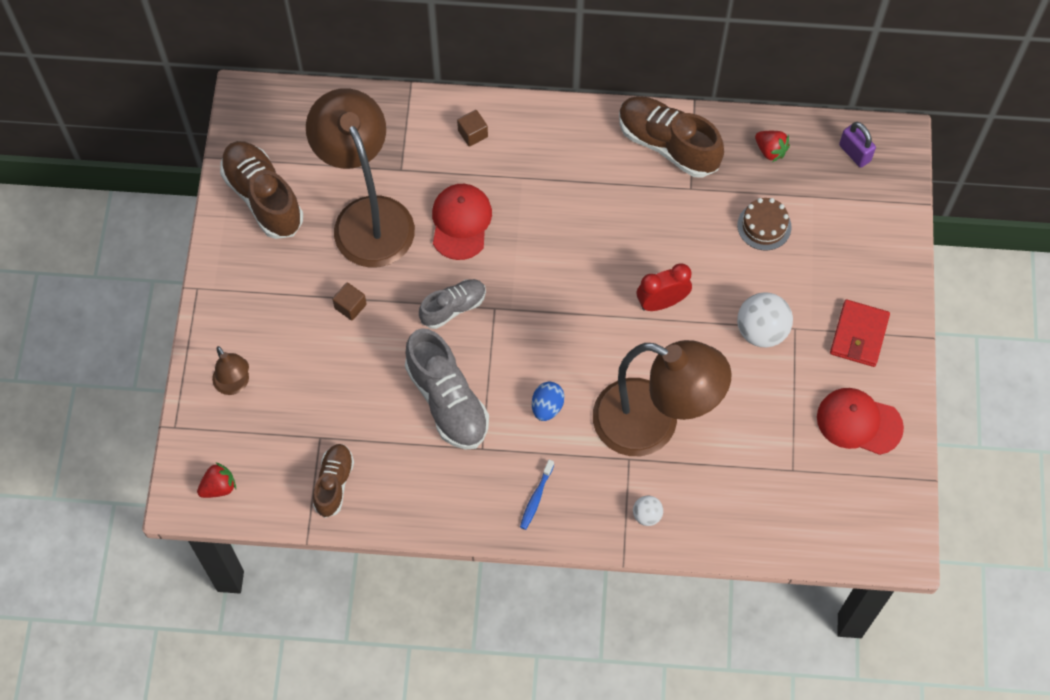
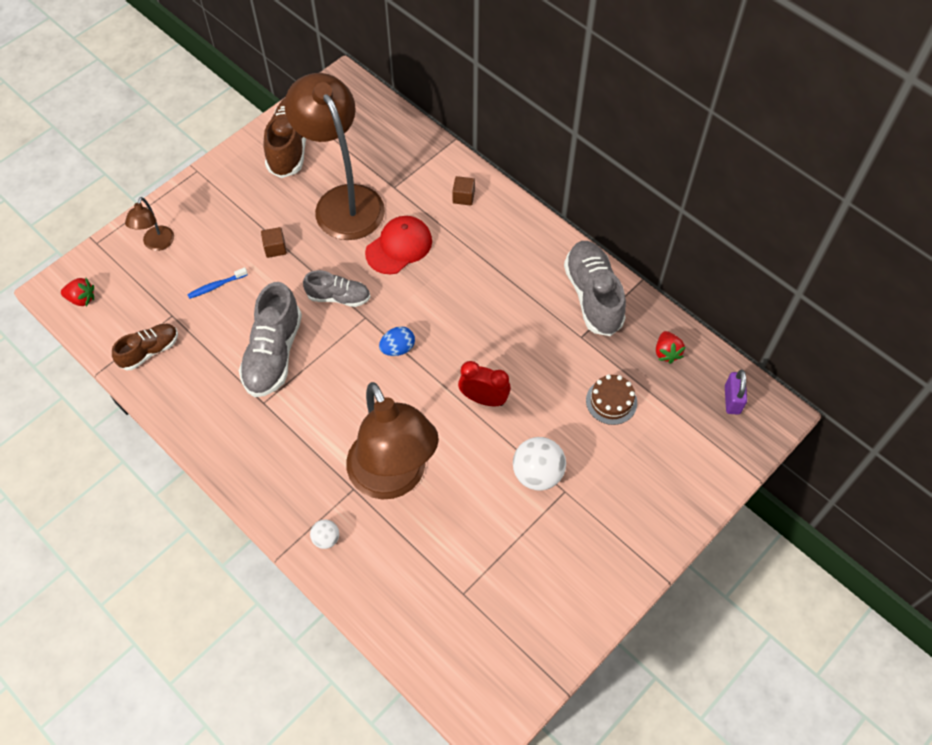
camera: 40 degrees right, 5 degrees down
(367, 216) = (343, 201): brown lamp -> brown lamp turned 45 degrees counterclockwise
(536, 498) = (264, 464): blue toothbrush -> blue toothbrush (216, 286)
(547, 407) = (334, 409): blue egg -> blue egg (398, 348)
(668, 145) = (593, 296): brown shoe -> grey shoe
(859, 335) = (610, 534): red wallet -> none
(859, 422) = (548, 599): red cap -> none

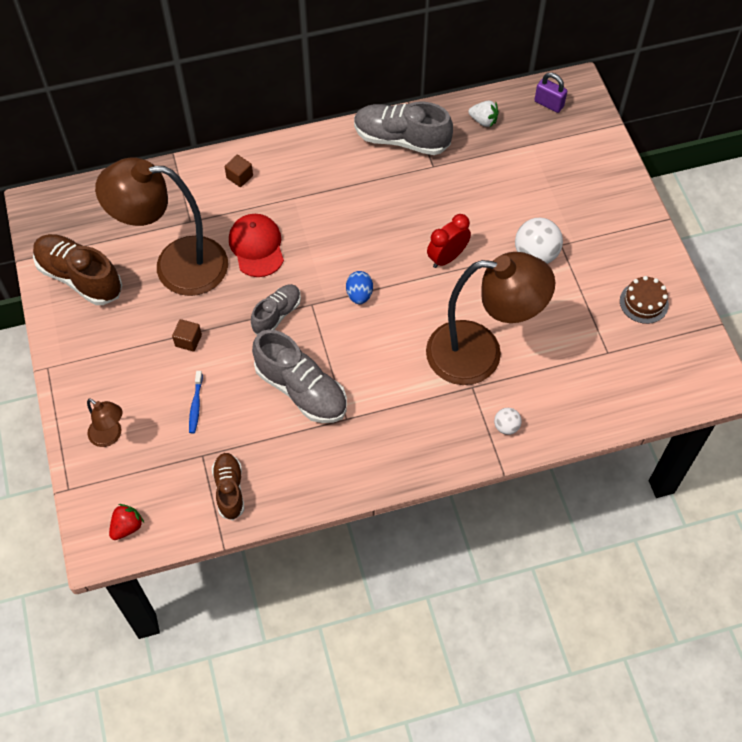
camera: 60 degrees left, 0 degrees up
(611, 401) = (503, 176): brown cake -> brown cake (644, 302)
(667, 352) = (483, 121): red strawberry -> white strawberry

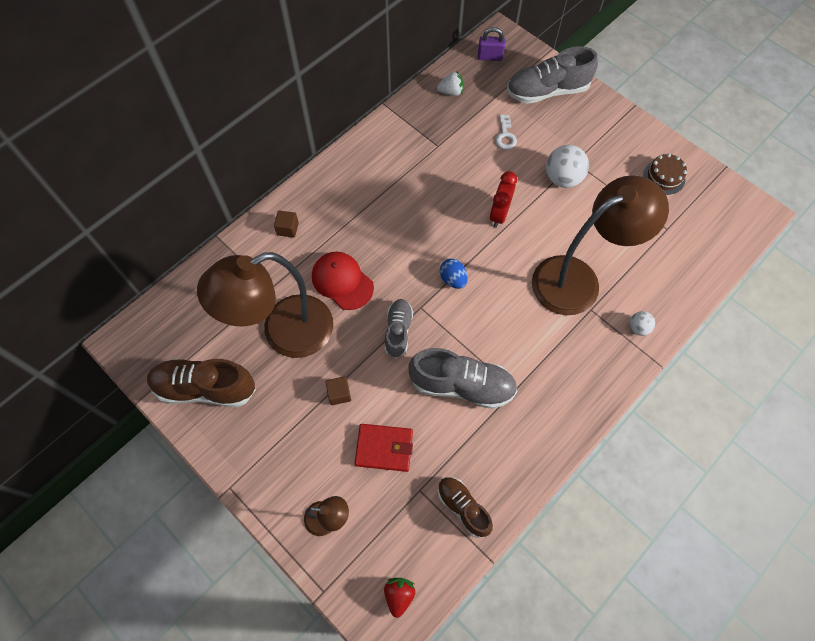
camera: 30 degrees left, 5 degrees up
(196, 405) = (384, 448): blue toothbrush -> red wallet
(401, 139) = (398, 136): grey shoe -> grey shoe (547, 91)
(508, 187) = (505, 135): none -> white key

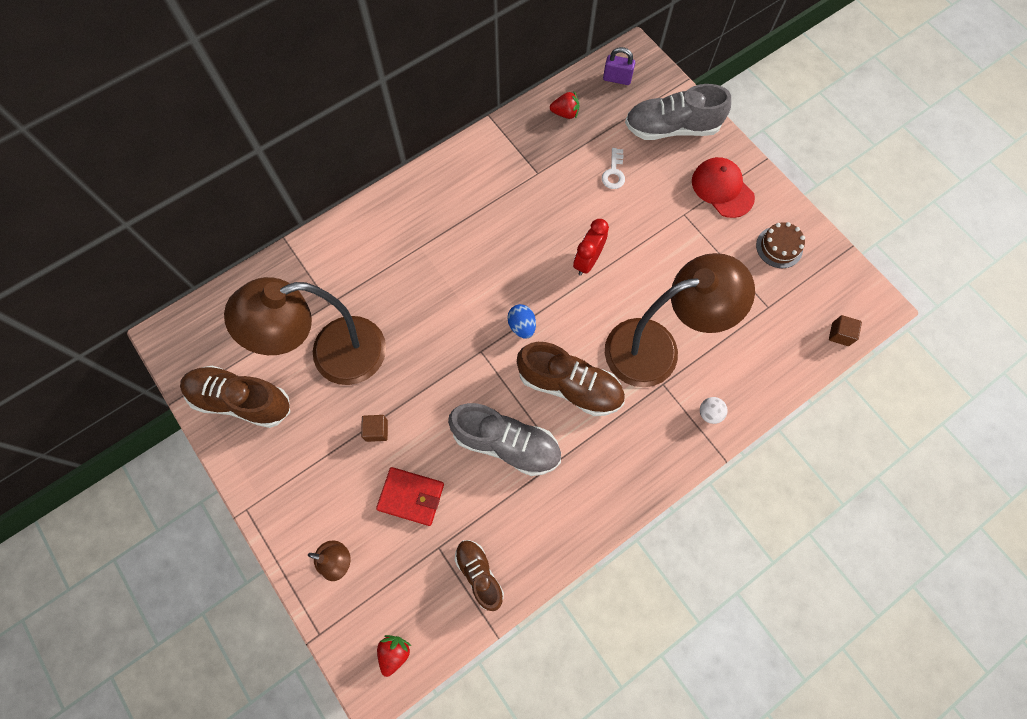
camera: 10 degrees right, 5 degrees up
(288, 229) = (359, 242): brown cube -> brown cube (840, 334)
(342, 281) = (404, 309): red cap -> red cap (722, 189)
(398, 331) = (452, 373): grey shoe -> none
(451, 92) = (565, 113): white strawberry -> red strawberry
(508, 324) = (569, 386): none -> brown shoe
(562, 178) = (666, 231): white ball -> none

